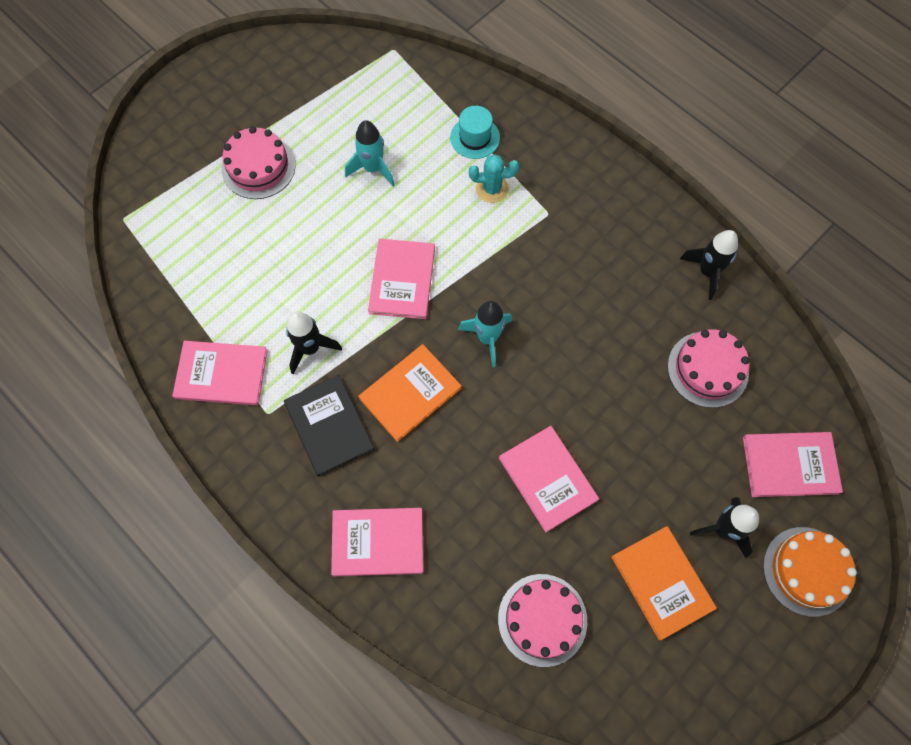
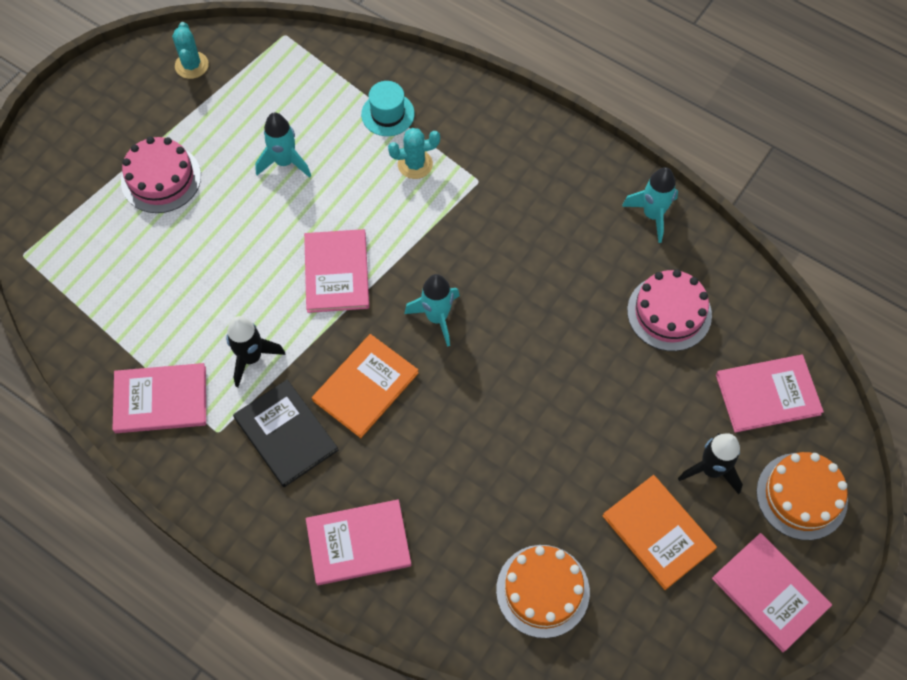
camera: 10 degrees left, 5 degrees down
(304, 66) = (191, 65): none -> turquoise cactus
(542, 619) = (542, 590): pink cake -> orange cake
(548, 479) = (524, 449): pink book -> pink book (770, 592)
(707, 272) = (652, 215): black rocket -> turquoise rocket

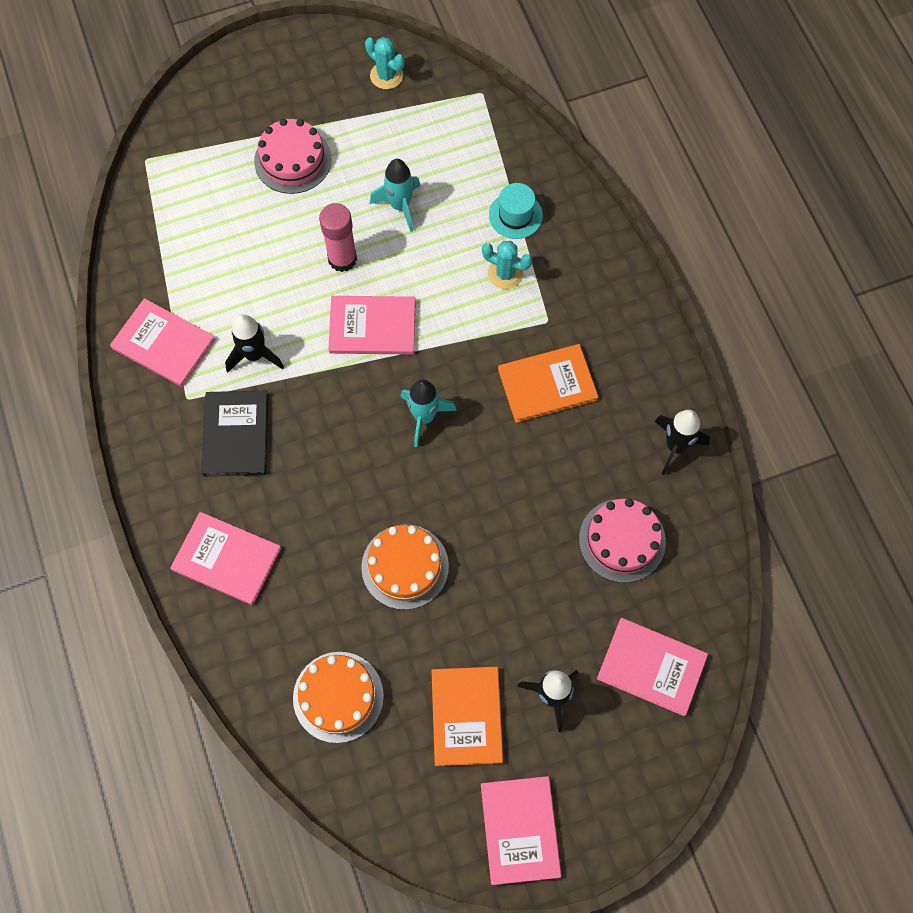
camera: 35 degrees right, 5 degrees up
(191, 65) = (386, 75): turquoise cactus -> turquoise cactus turned 75 degrees counterclockwise
(268, 233) = (342, 259): none -> pink glue stick
(336, 272) = (372, 326): pink book -> pink book turned 60 degrees clockwise
(365, 387) = (325, 437): orange book -> orange book (547, 384)
(652, 215) = (675, 446): turquoise rocket -> black rocket
(801, 496) = (611, 771): orange cake -> orange cake (405, 566)

